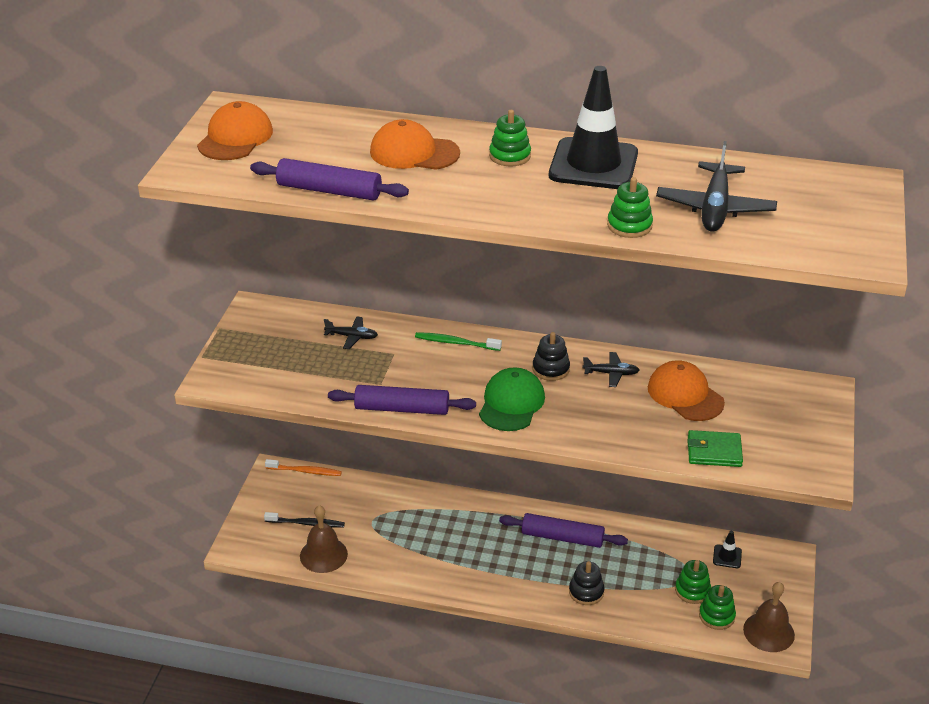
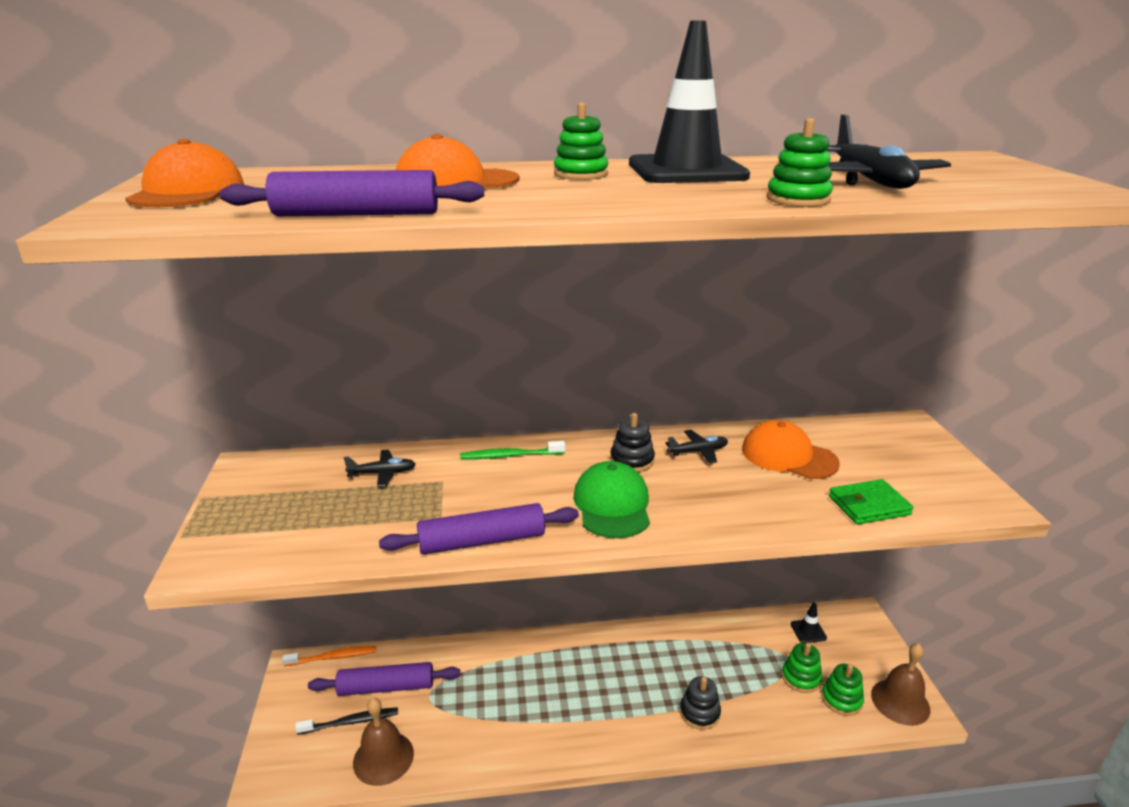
camera: 20 degrees left, 10 degrees down
(562, 537) = (642, 656): purple rolling pin -> purple rolling pin (386, 687)

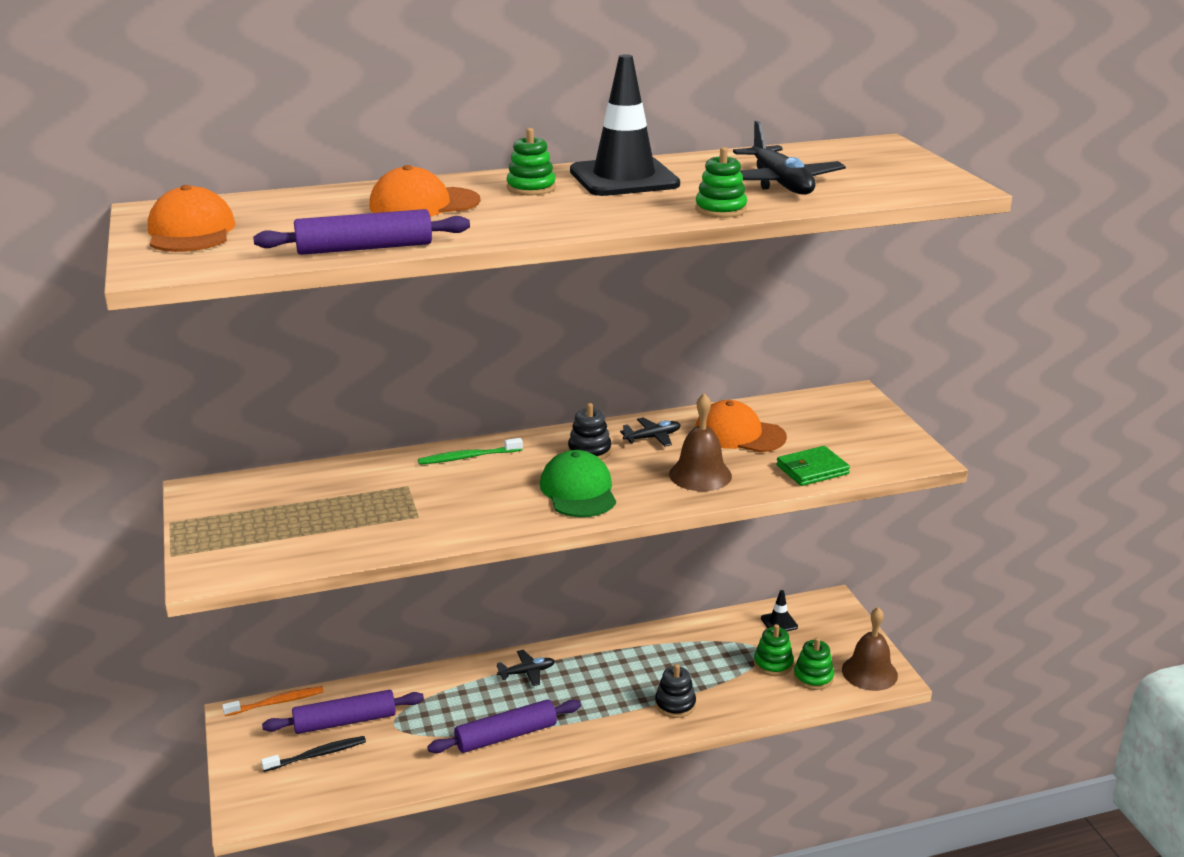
camera: 10 degrees left, 0 degrees up
(383, 473) = (345, 484): black plane -> black plane (527, 672)
(383, 758) = (362, 779): brown bell -> brown bell (700, 475)
(482, 541) = (464, 531): purple rolling pin -> purple rolling pin (506, 736)

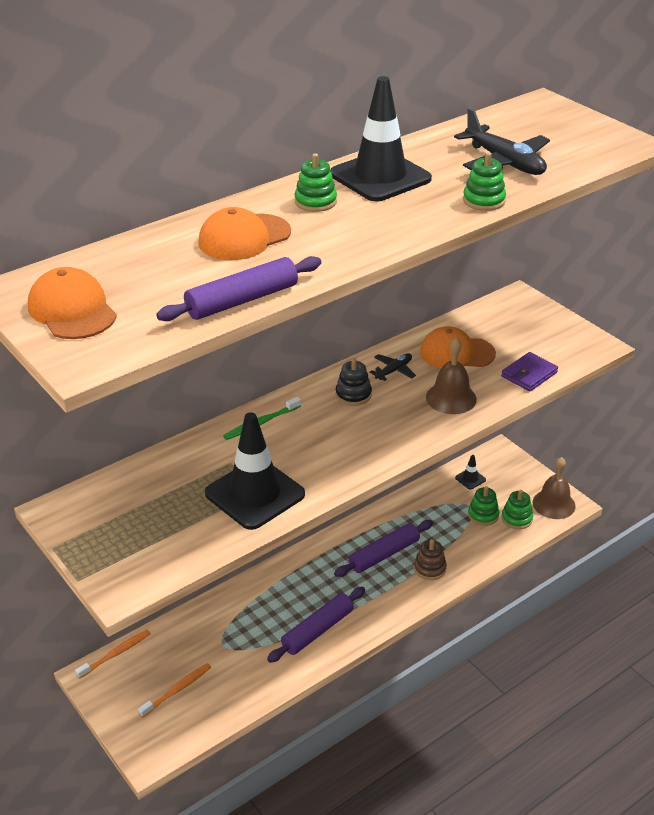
camera: 20 degrees left, 10 degrees up
(317, 755) = (177, 690): black toothbrush -> orange toothbrush
(345, 721) = (183, 654): purple rolling pin -> purple rolling pin (384, 554)
(411, 519) = (255, 494): none -> black traffic cone
(527, 672) = (304, 572): black plane -> none
(578, 491) = (369, 435): green cap -> none
(675, 704) = (430, 568): black stacking toy -> brown stacking toy
(812, 470) = (529, 374): green wallet -> purple wallet

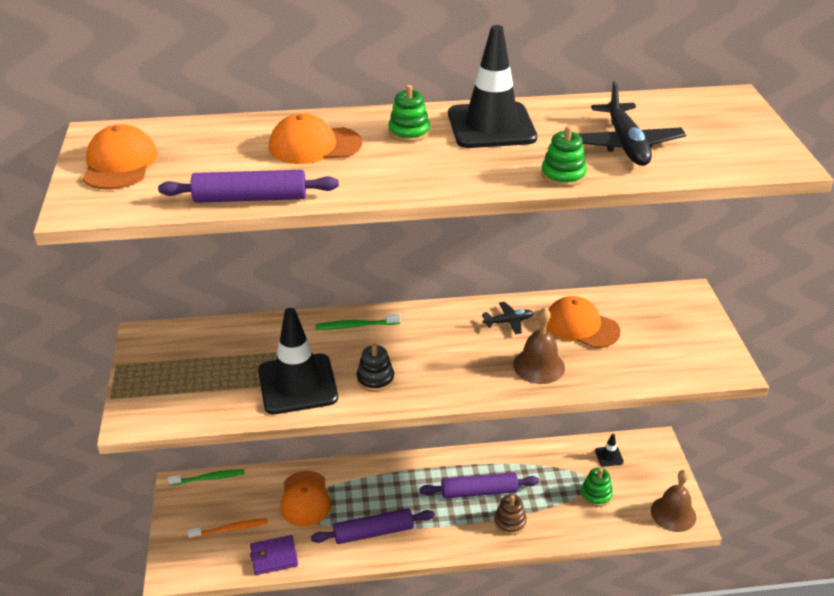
camera: 30 degrees right, 0 degrees up
(116, 654) = (209, 478): orange toothbrush -> green toothbrush
(229, 630) = (305, 499): none -> orange cap
(353, 395) = (454, 330): black stacking toy -> black stacking toy (375, 379)
(516, 518) = (626, 512): green stacking toy -> none
(529, 374) = (634, 372): purple wallet -> purple wallet (274, 557)

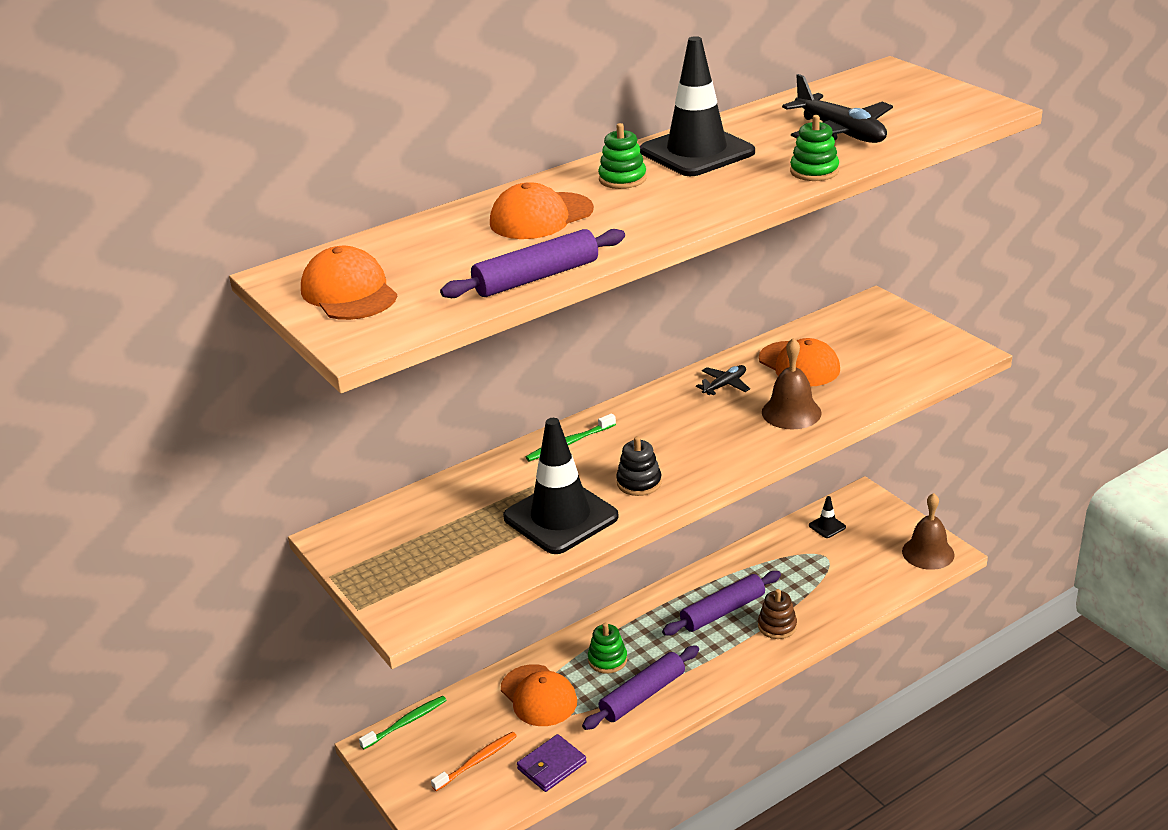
camera: 25 degrees left, 5 degrees down
(581, 326) = (799, 364): orange cap -> orange cap turned 135 degrees counterclockwise
(596, 495) = (842, 566): green stacking toy -> green stacking toy (607, 660)

